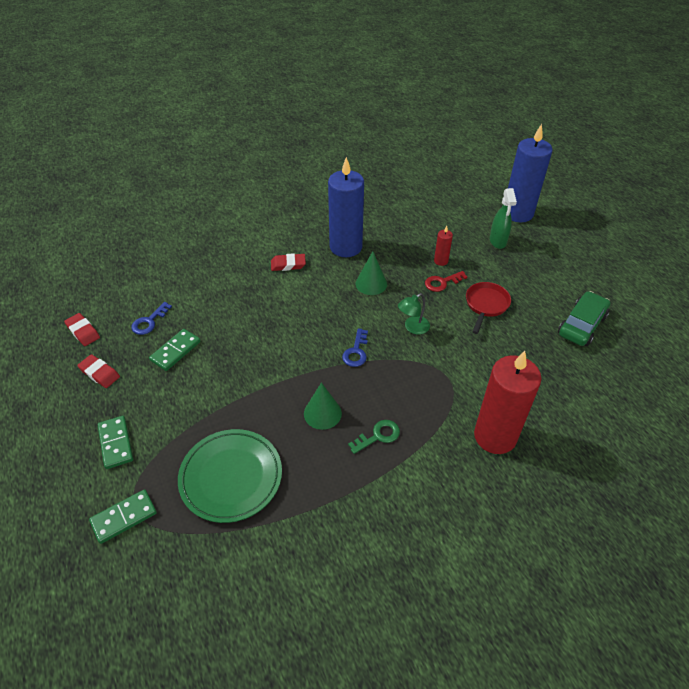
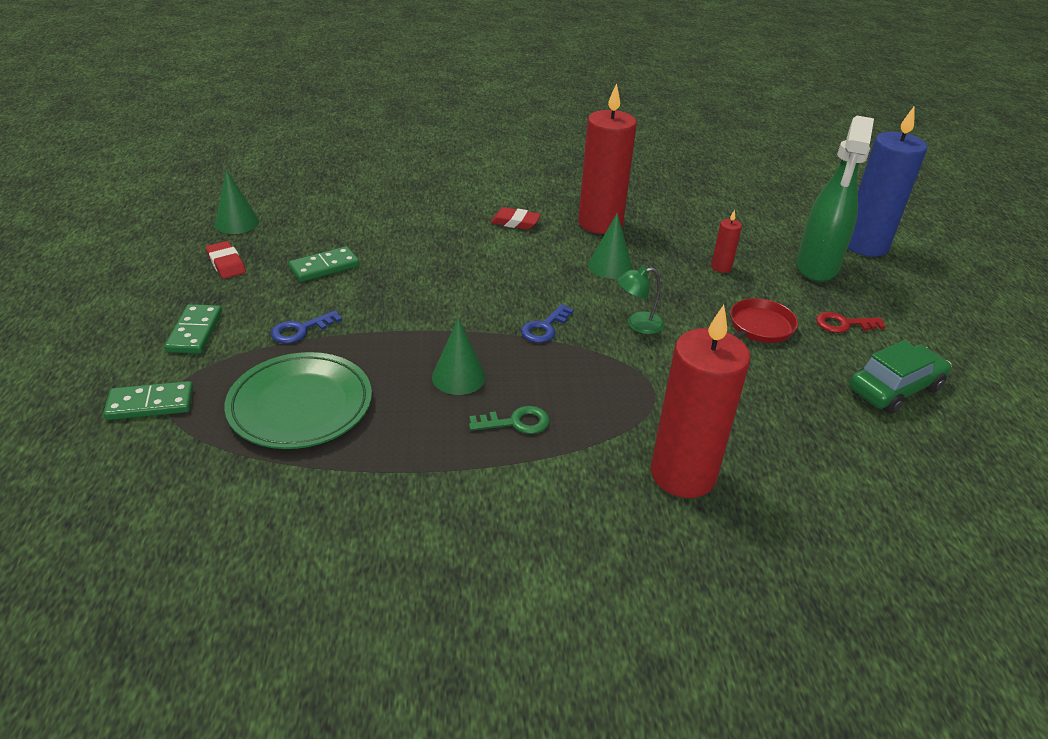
camera: 20 degrees right, 10 degrees down
(83, 331) = (237, 223): red eraser -> green cone
(149, 322) = (315, 233): blue key -> blue key (300, 330)
(346, 247) = (600, 223): blue candle -> red candle
(442, 282) = (709, 289): red key -> red key (843, 324)
(498, 241) = (817, 267): green spray bottle -> green spray bottle, size x1.71

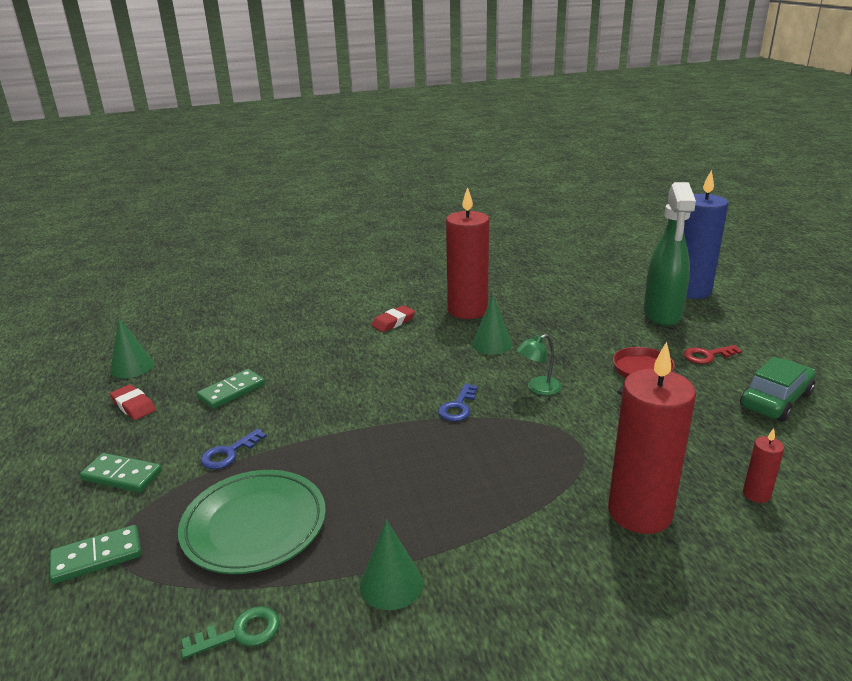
camera: 10 degrees left, 10 degrees down
(195, 332) = (122, 476): green domino -> green domino turned 60 degrees counterclockwise
(458, 377) = (398, 466): green cone -> green cone (391, 584)
(515, 222) = (393, 322): red eraser -> red eraser turned 45 degrees counterclockwise
(516, 422) = (469, 497): green key -> green key (240, 633)
(721, 267) = (585, 328): red candle -> red candle (756, 494)

